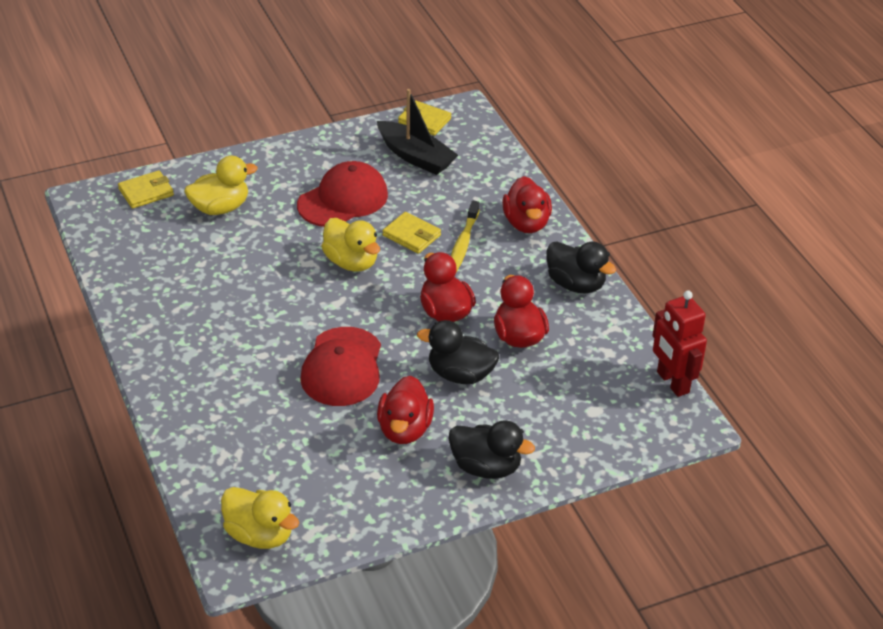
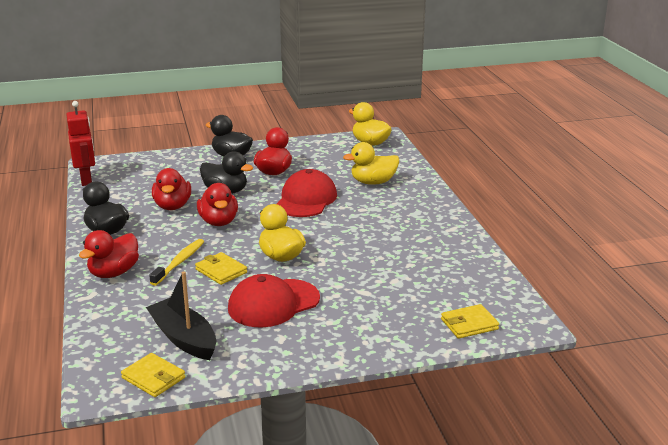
camera: 170 degrees left, 15 degrees down
(220, 208) = (393, 305): yellow duck -> yellow duck (373, 182)
(526, 223) = (114, 273): red duck -> red duck turned 150 degrees counterclockwise

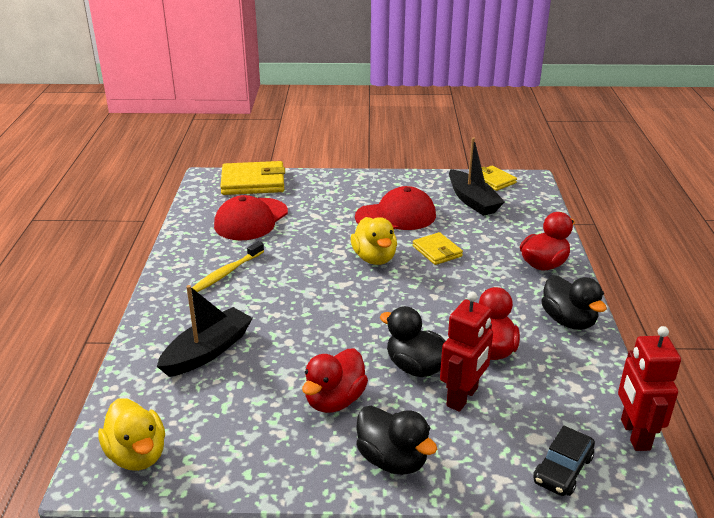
camera: 165 degrees left, 5 degrees up
(135, 163) = (563, 469): none -> black car
(179, 262) = (478, 266): yellow toothbrush -> yellow toothbrush (227, 272)
(192, 182) = (463, 397): none -> red robot
(218, 222) = (432, 313): red duck -> none
(306, 199) = (313, 333): red cap -> red cap (251, 219)
(373, 182) = (207, 351): yellow duck -> black boat
(469, 324) = (253, 182): yellow wallet -> yellow wallet, size x1.72

